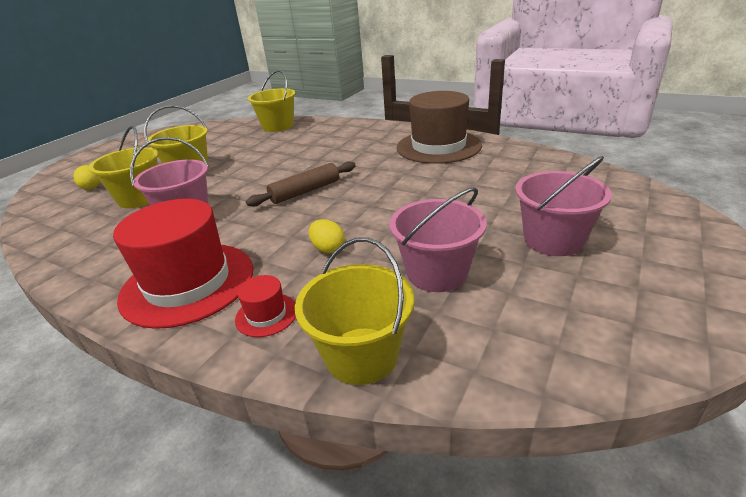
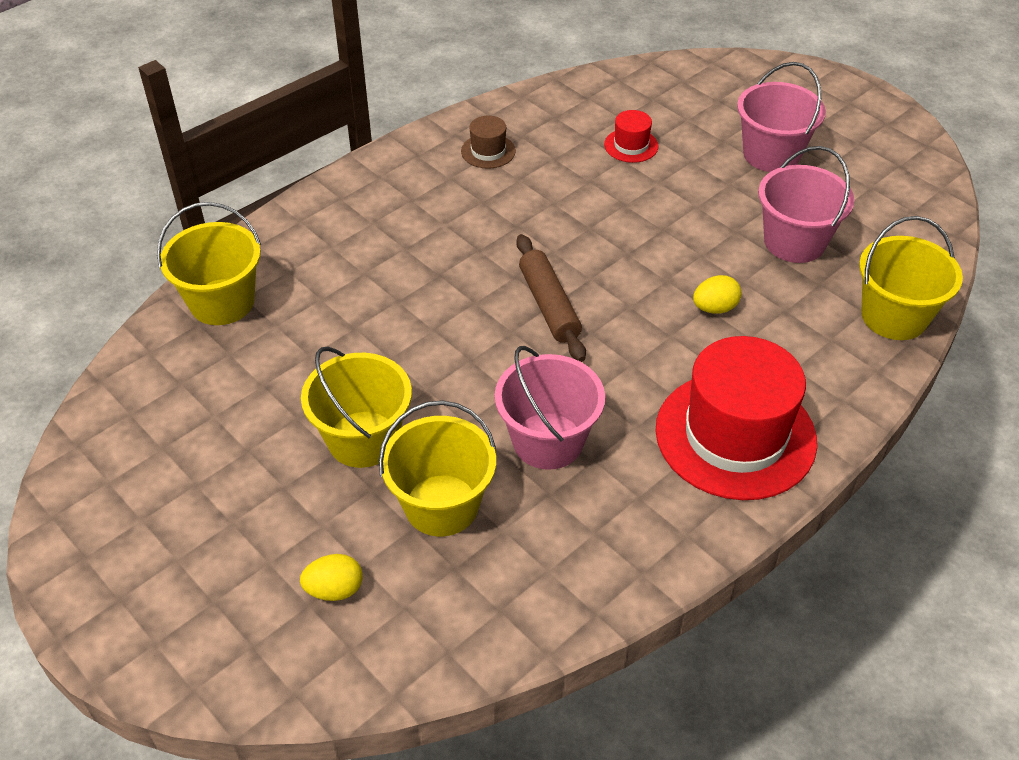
camera: 75 degrees left, 15 degrees up
(266, 315) = (819, 371): red hat -> red hat (631, 145)
(438, 146) = (488, 151): brown hat -> brown hat, size x0.43

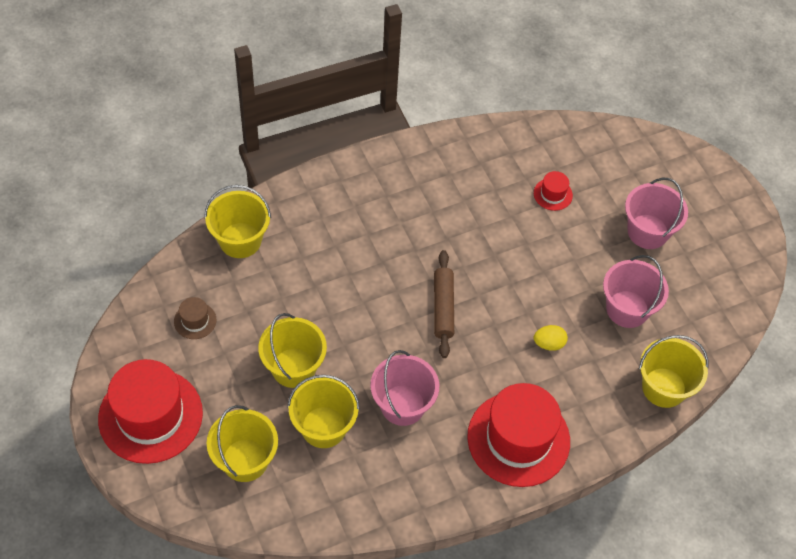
camera: 15 degrees right, 10 degrees up
(155, 572) = (150, 416): none -> red hat
(334, 590) = (245, 460): yellow egg -> yellow bucket
(488, 151) = (452, 169): brown hat -> brown hat (195, 320)

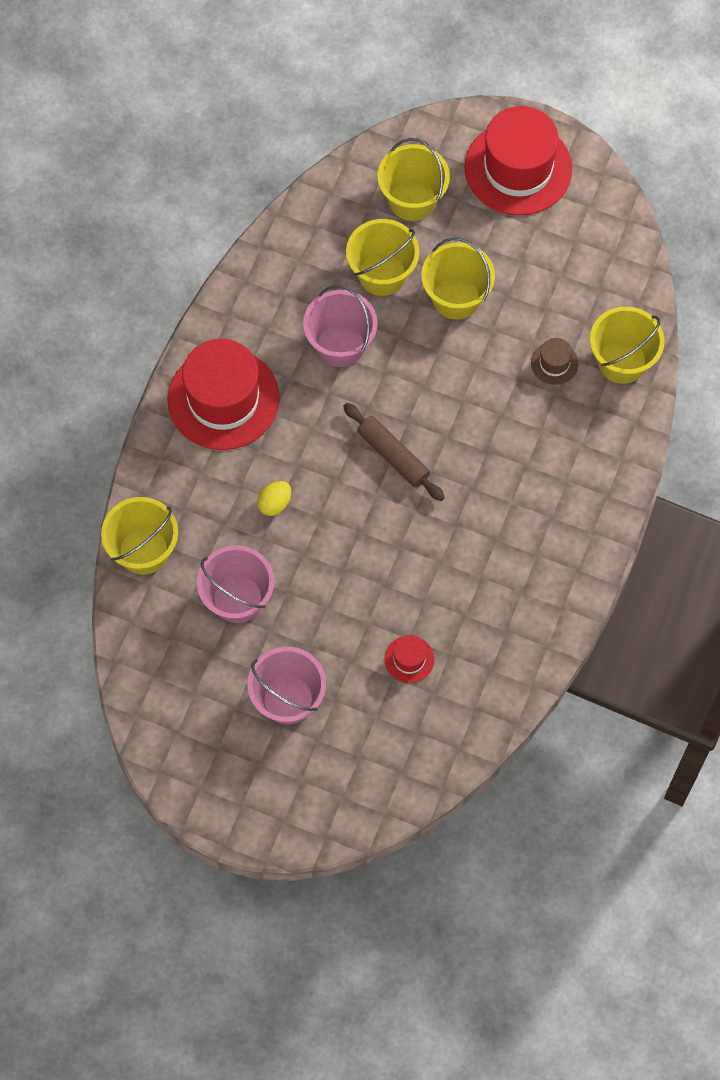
camera: 140 degrees right, 10 degrees up
(195, 320) = (574, 264): brown hat -> brown hat (554, 363)

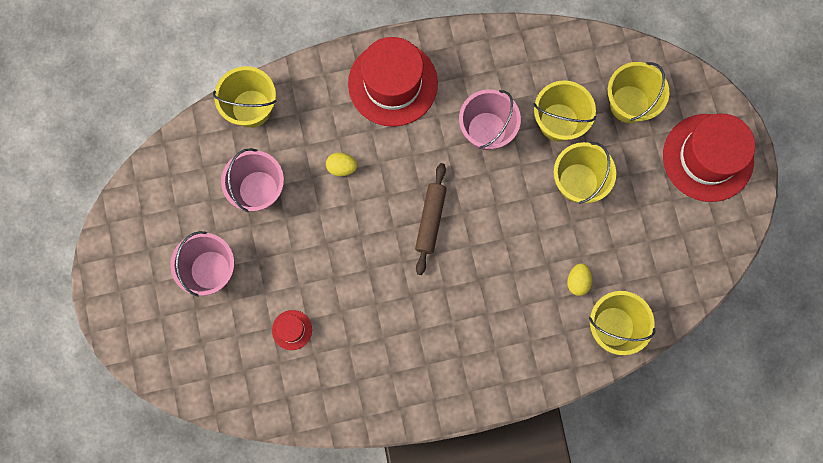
camera: 55 degrees right, 10 degrees up
(554, 363) = (577, 281): brown hat -> yellow egg

